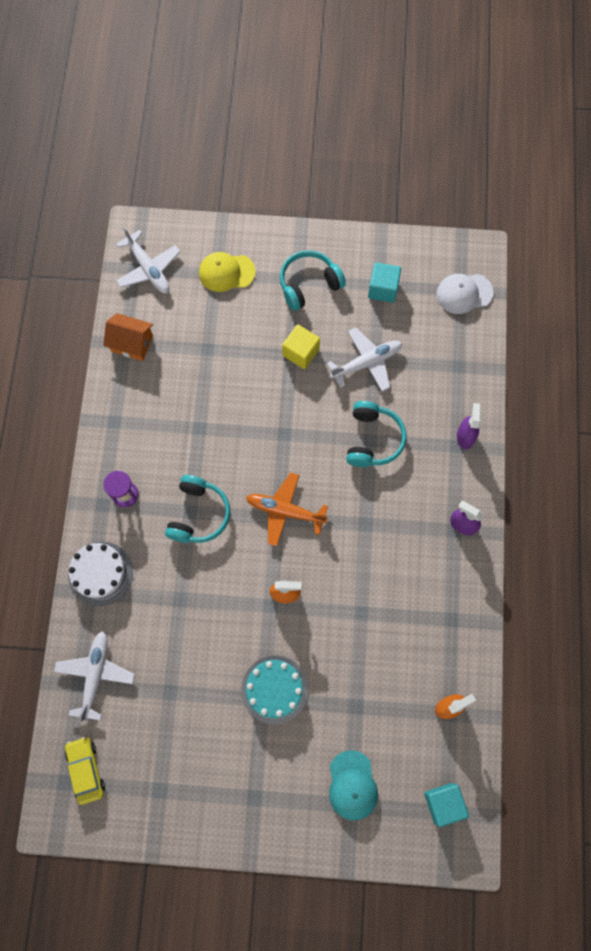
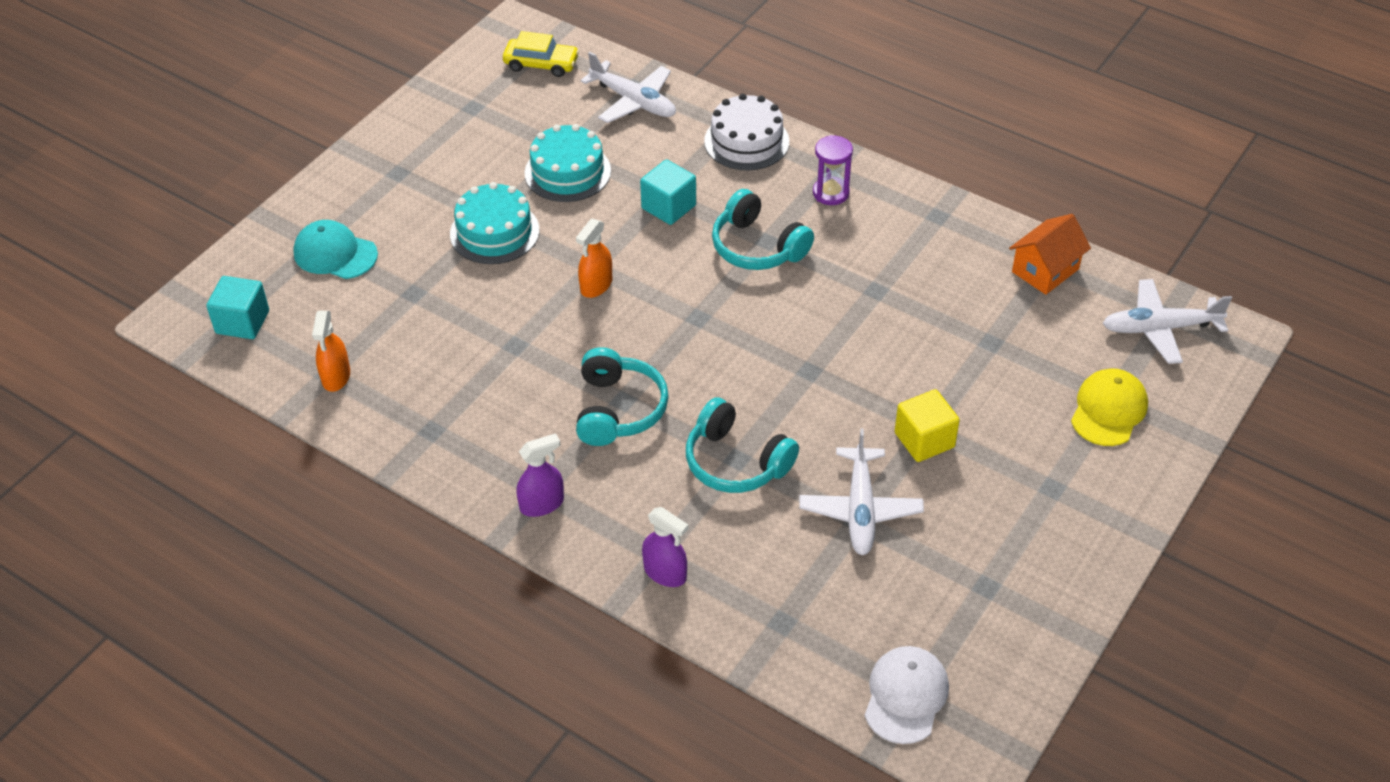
camera: 120 degrees right, 25 degrees down
(192, 676) = (567, 172): none -> turquoise cake
(285, 511) = (701, 328): orange plane -> none
(309, 284) = (1035, 498): turquoise headphones -> turquoise headphones (618, 409)
(383, 289) = (975, 588): turquoise cube -> turquoise cube (668, 207)

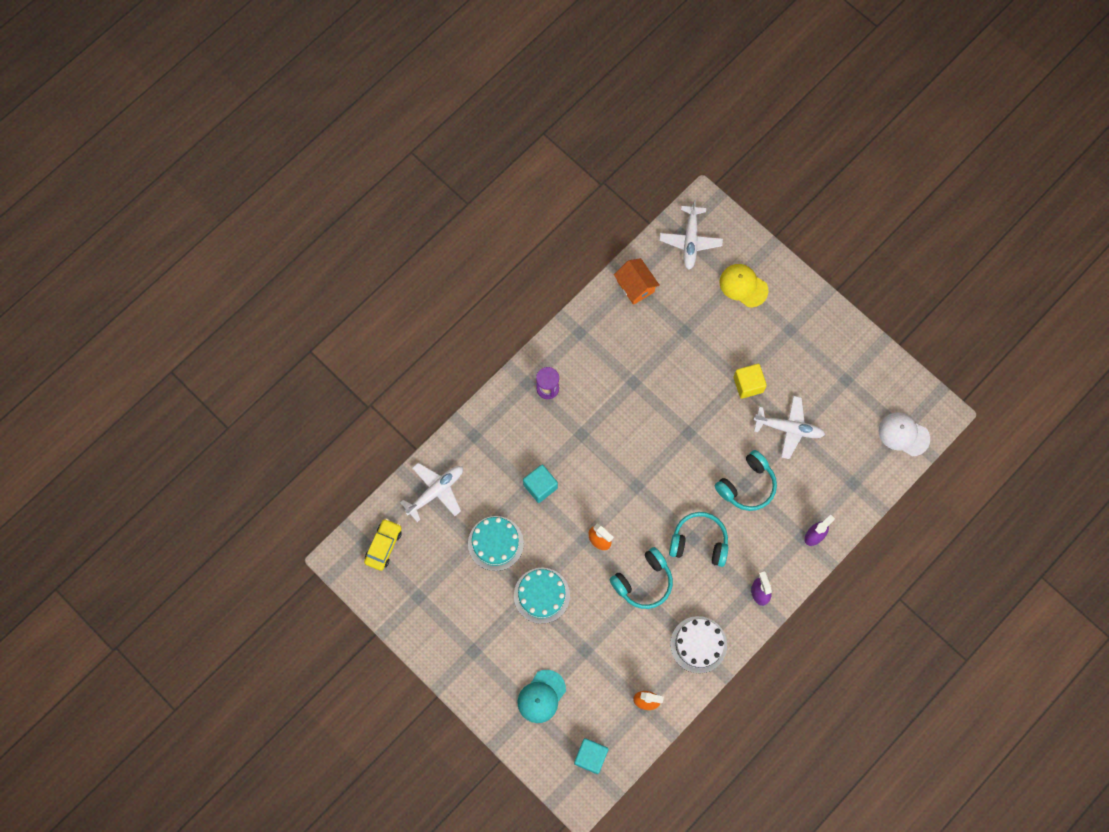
camera: 80 degrees left, 25 degrees up
(746, 141) = (490, 428): white cake -> white cake (698, 644)
(757, 247) = (585, 441): turquoise headphones -> turquoise headphones (643, 582)

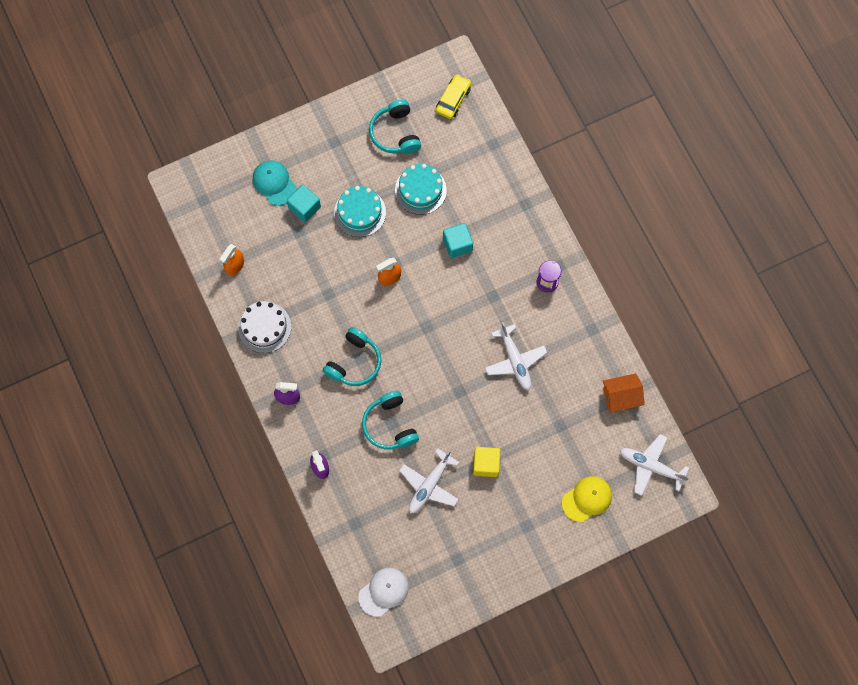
camera: 110 degrees right, 0 degrees up
(383, 546) = (453, 99): yellow car -> yellow car turned 105 degrees counterclockwise
(435, 491) = (486, 156): white plane -> white plane (515, 360)
(590, 756) = (208, 205): turquoise cube -> turquoise cube (304, 207)
(643, 582) = (338, 301): turquoise headphones -> turquoise headphones (395, 133)

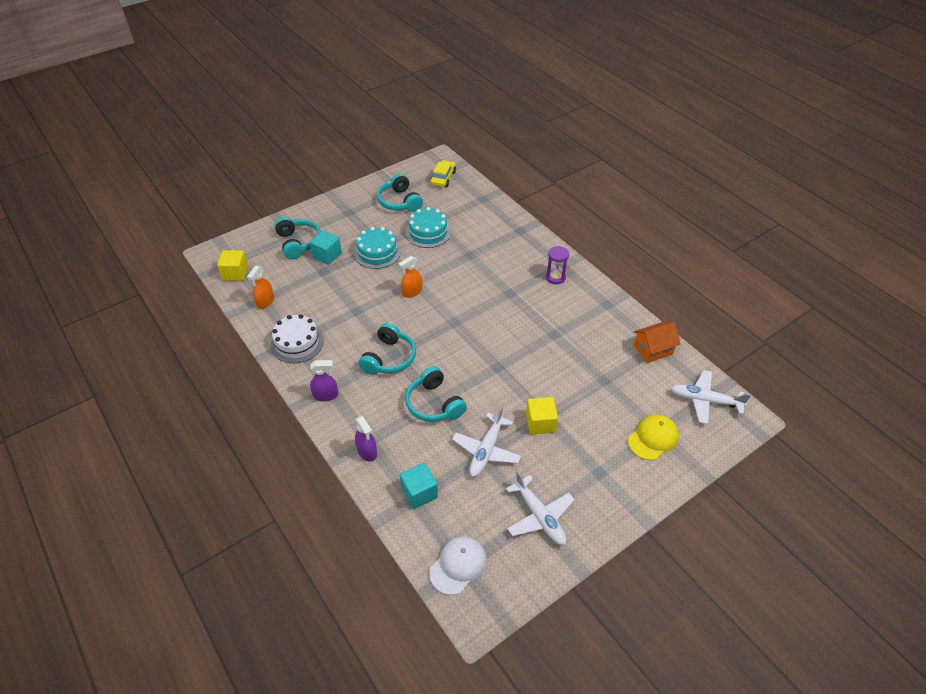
camera: 10 degrees left, 25 degrees down
(204, 219) = (235, 273): none -> yellow cube
(274, 183) = (298, 243): turquoise cap -> turquoise headphones
(457, 244) = (468, 262): turquoise cube -> turquoise cube (419, 492)
(515, 360) = (544, 336): white plane -> white plane (539, 516)

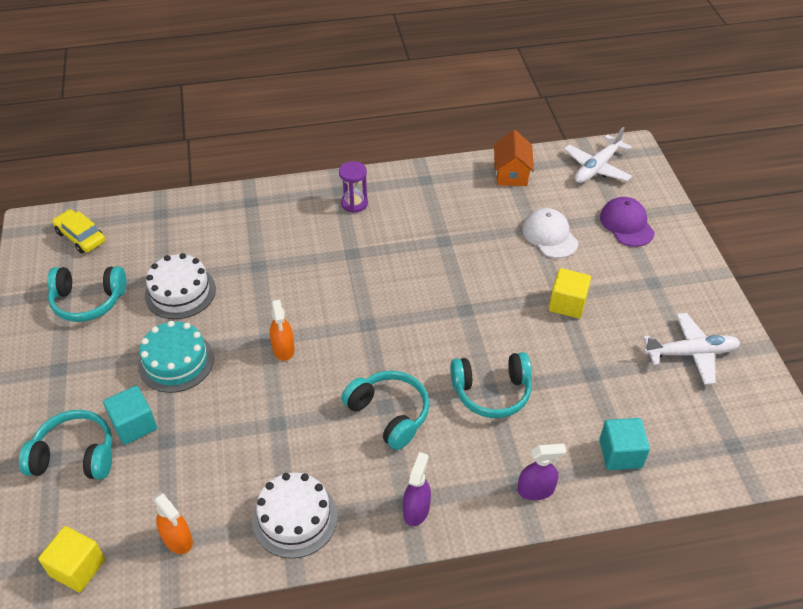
camera: 65 degrees left, 0 degrees up
(428, 232) = (180, 292): turquoise cake -> white cake
(458, 565) = (732, 450): white cap -> white cap (550, 235)
(486, 450) = (585, 366): white plane -> none
(653, 438) = (626, 224): yellow cap -> purple cap

